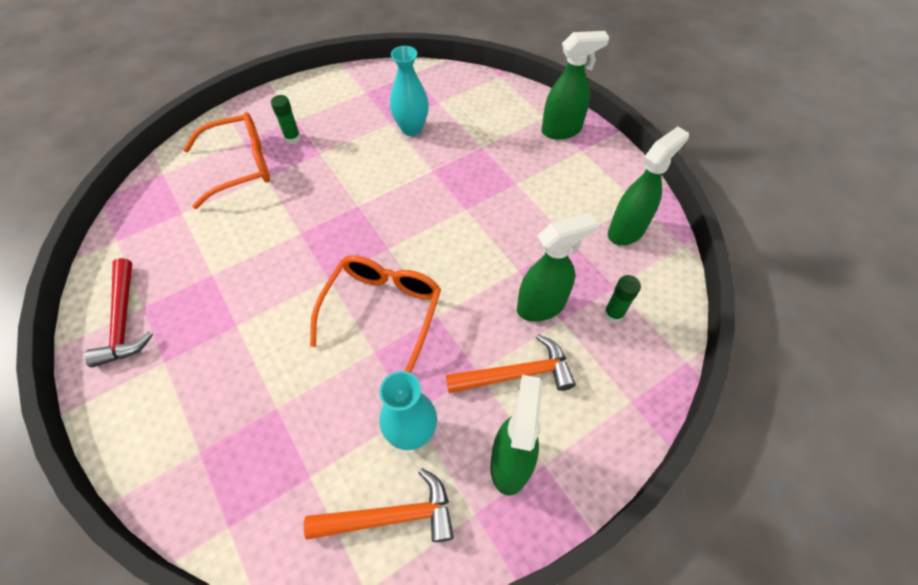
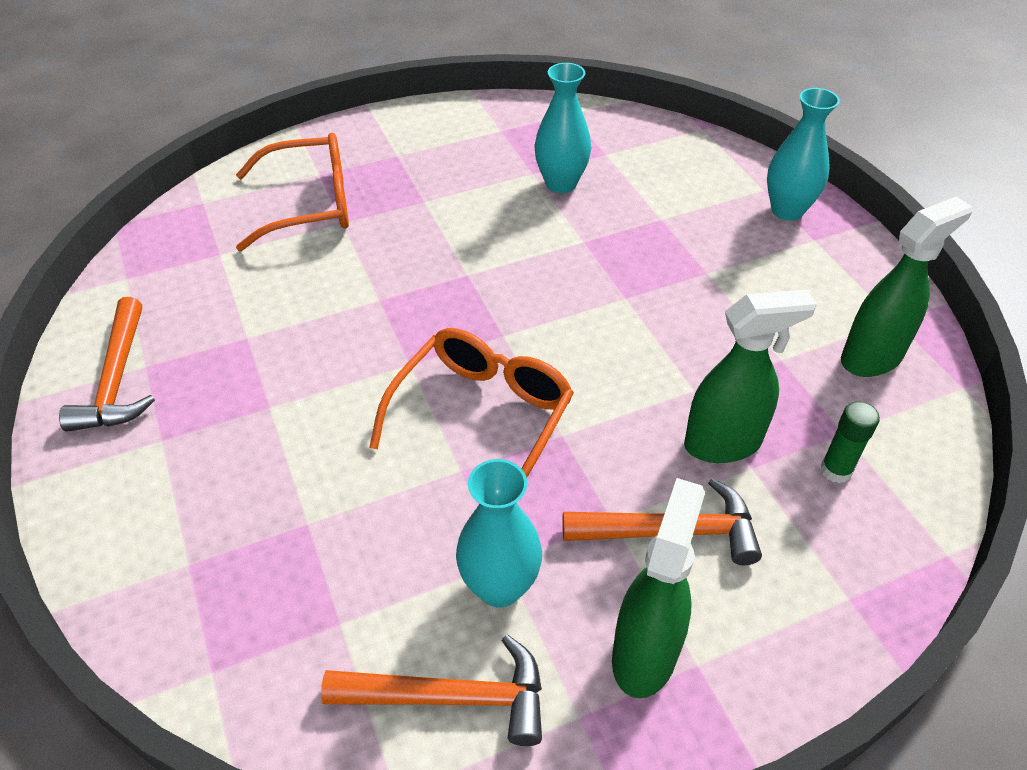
camera: 10 degrees right, 10 degrees down
(124, 320) = (117, 379): red hammer -> orange hammer
(293, 138) = (388, 178): green glue stick -> none
(561, 130) = (787, 210): green spray bottle -> turquoise vase

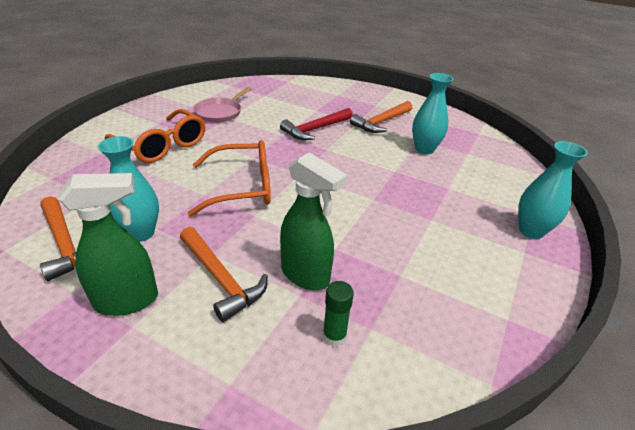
camera: 50 degrees right, 10 degrees down
(117, 379) = (179, 104): orange hammer -> orange hammer (381, 122)
(218, 339) = (220, 112): none -> pink pan
(310, 205) = (317, 100): orange glasses -> orange glasses (163, 146)
(399, 255) = (315, 129): none -> red hammer
(872, 358) = (456, 319): green spray bottle -> none

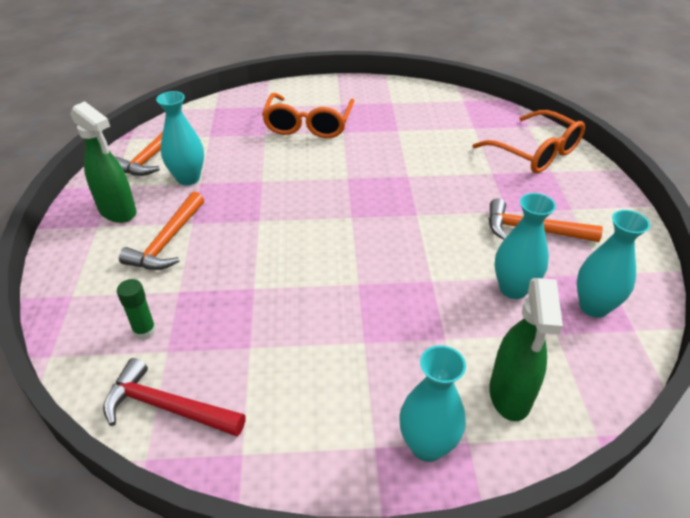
camera: 60 degrees right, 5 degrees up
(220, 112) = (401, 122): pink pan -> none
(242, 187) = (292, 195): orange glasses -> orange glasses (535, 153)
(305, 275) = (204, 285): green spray bottle -> green spray bottle (510, 395)
(315, 129) = (448, 190): red hammer -> red hammer (167, 407)
(455, 135) = (593, 306): none -> turquoise vase

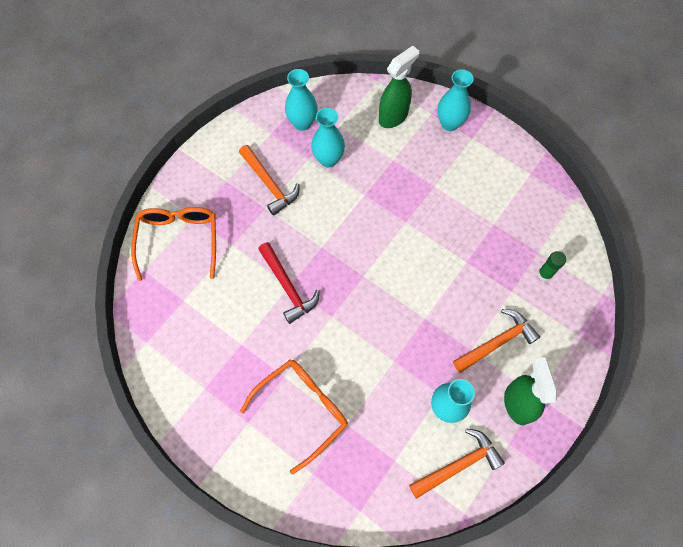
camera: 140 degrees left, 25 degrees up
(167, 407) = (553, 218): red hammer -> red hammer (287, 287)

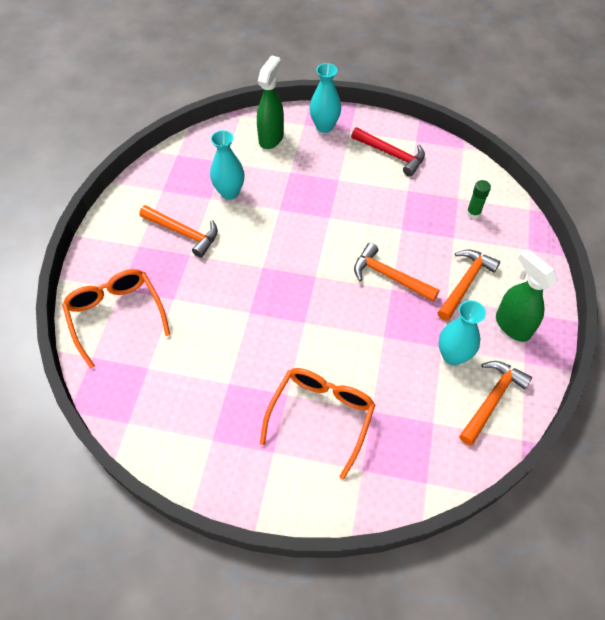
camera: 25 degrees left, 10 degrees down
(287, 287) = (248, 314): red hammer -> red hammer (391, 154)
(302, 123) = (189, 171): turquoise vase -> none
(430, 305) = (390, 276): none -> orange hammer

